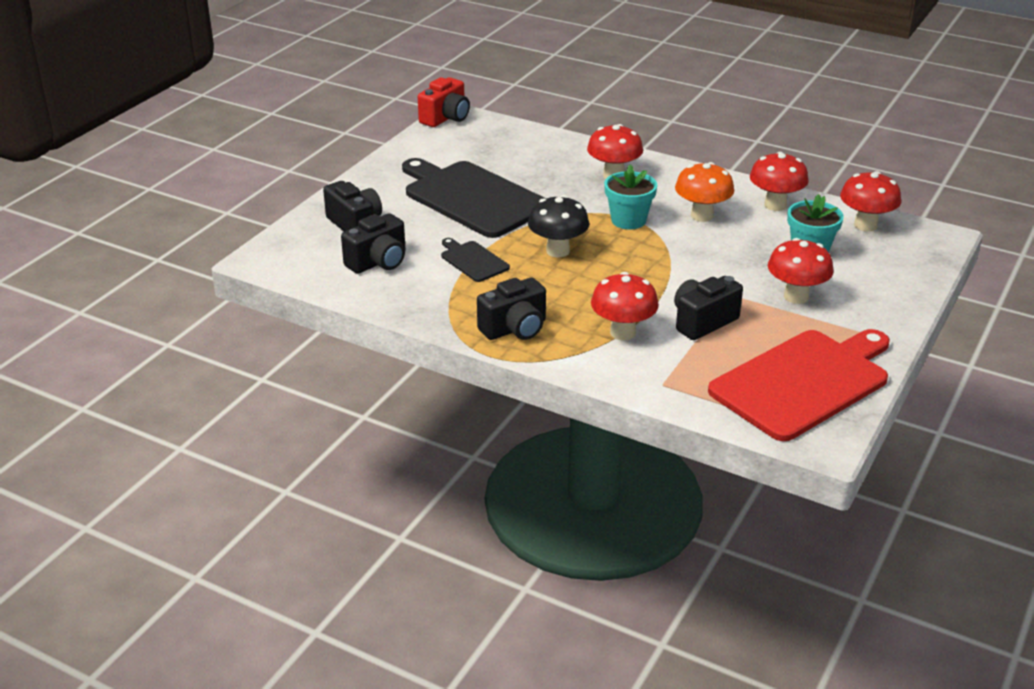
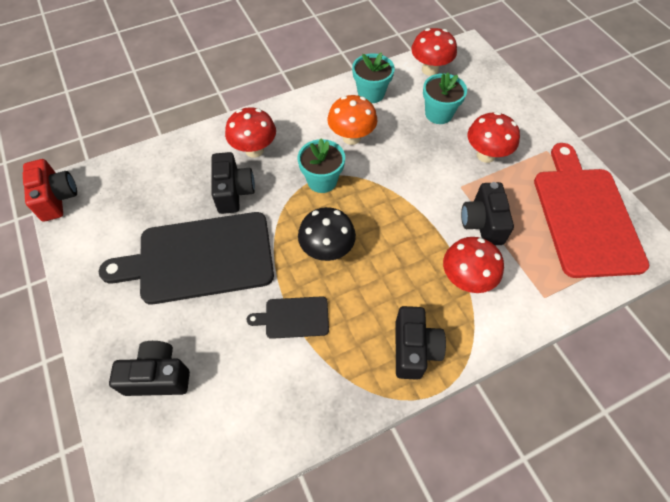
camera: 55 degrees left, 25 degrees up
(378, 262) = (236, 394): black camera -> black camera (233, 192)
(775, 205) = (371, 93): red mushroom -> turquoise flower pot

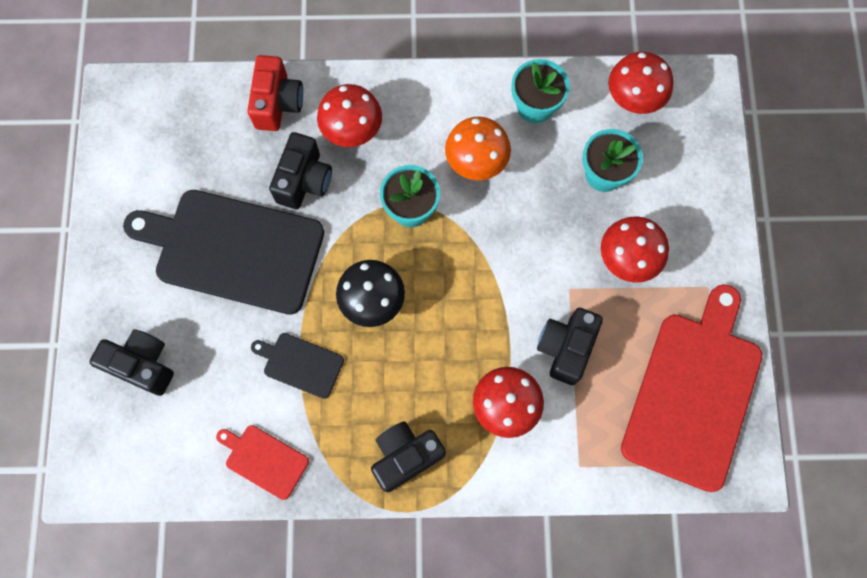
camera: 25 degrees right, 15 degrees up
(57, 198) = (111, 104): red camera -> red camera (277, 103)
(300, 406) = (264, 460): none -> red cutting board
(414, 349) = (405, 456): black camera -> black camera turned 150 degrees counterclockwise

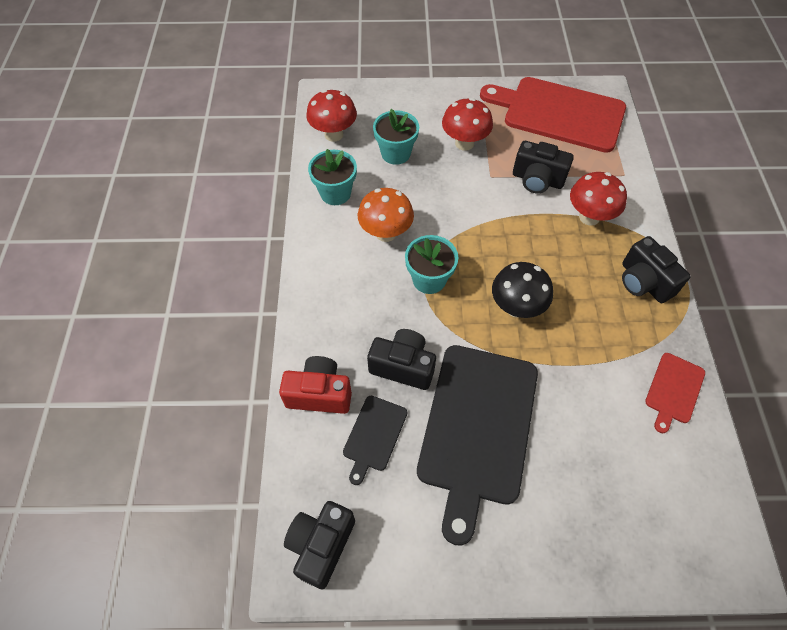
camera: 90 degrees left, 15 degrees down
(143, 365) = (607, 512): black camera -> black camera (321, 545)
(300, 364) = (581, 363): black cutting board -> black cutting board (374, 435)
(352, 131) = (353, 326): red mushroom -> none

